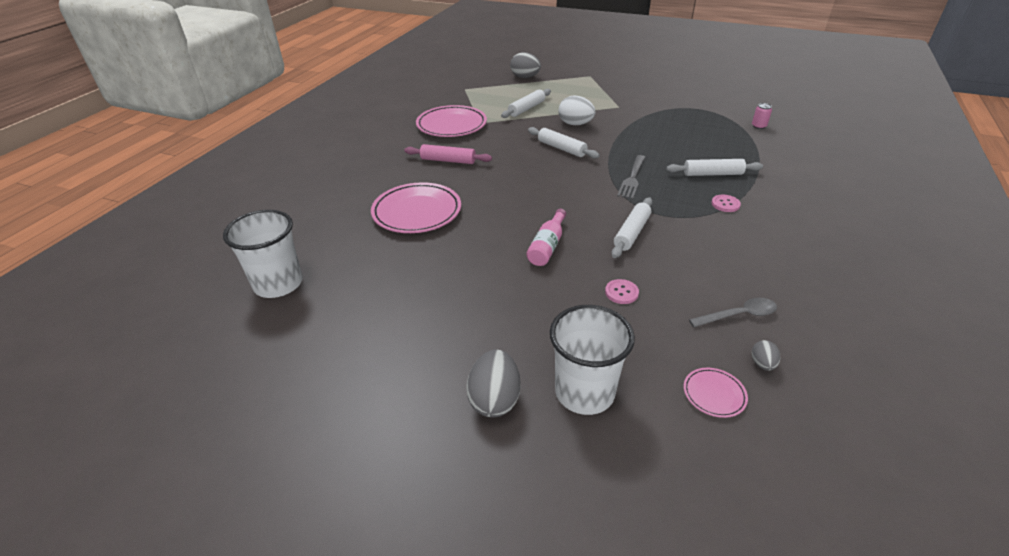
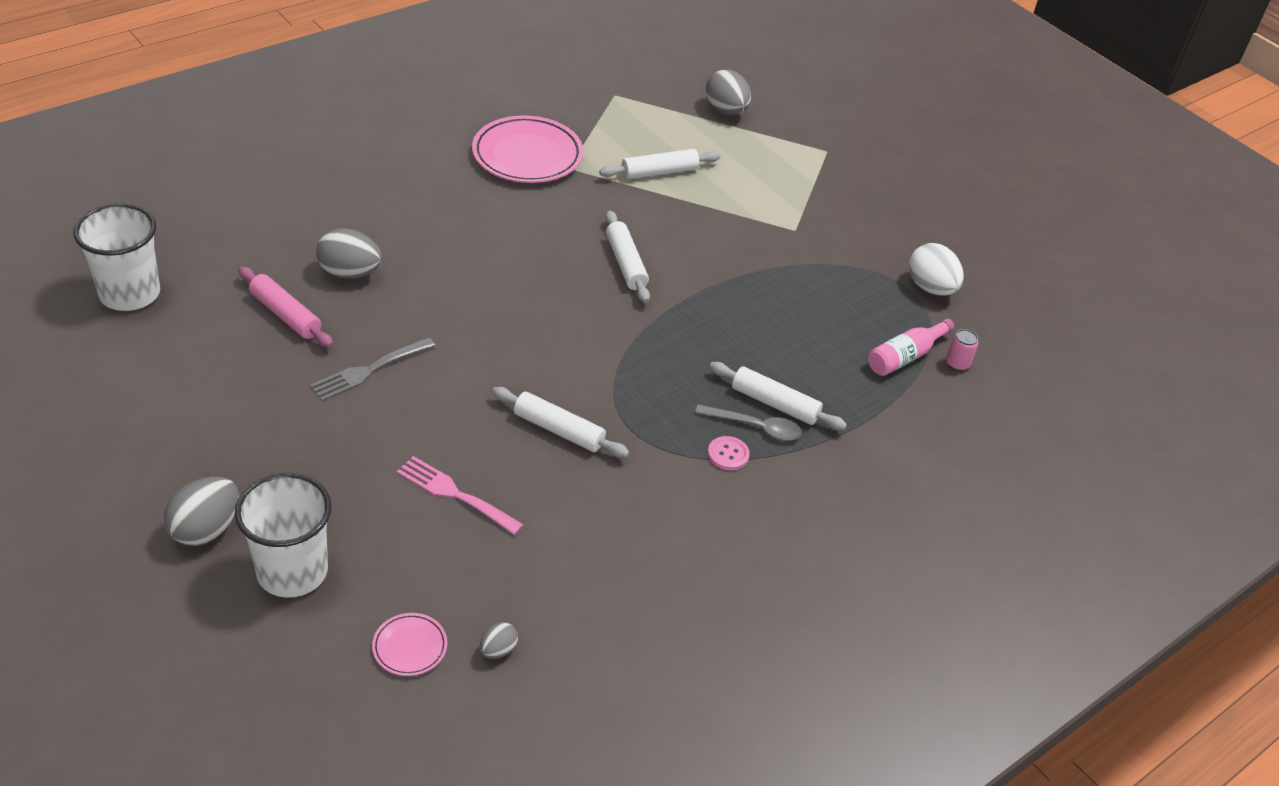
camera: 25 degrees right, 5 degrees up
(417, 212) = (349, 273): pink plate -> grey egg
(448, 160) = (462, 213): pink rolling pin -> pink rolling pin (285, 315)
(547, 246) = (442, 395): pink bottle -> pink bottle (905, 356)
(575, 124) = (694, 231): white egg -> white egg (930, 288)
(621, 292) = (454, 494): pink button -> pink fork
(631, 233) = (559, 430): white rolling pin -> white rolling pin turned 60 degrees clockwise
(632, 179) = (658, 356): grey fork -> grey fork (368, 371)
(738, 315) = (546, 590): grey spoon -> grey spoon (755, 427)

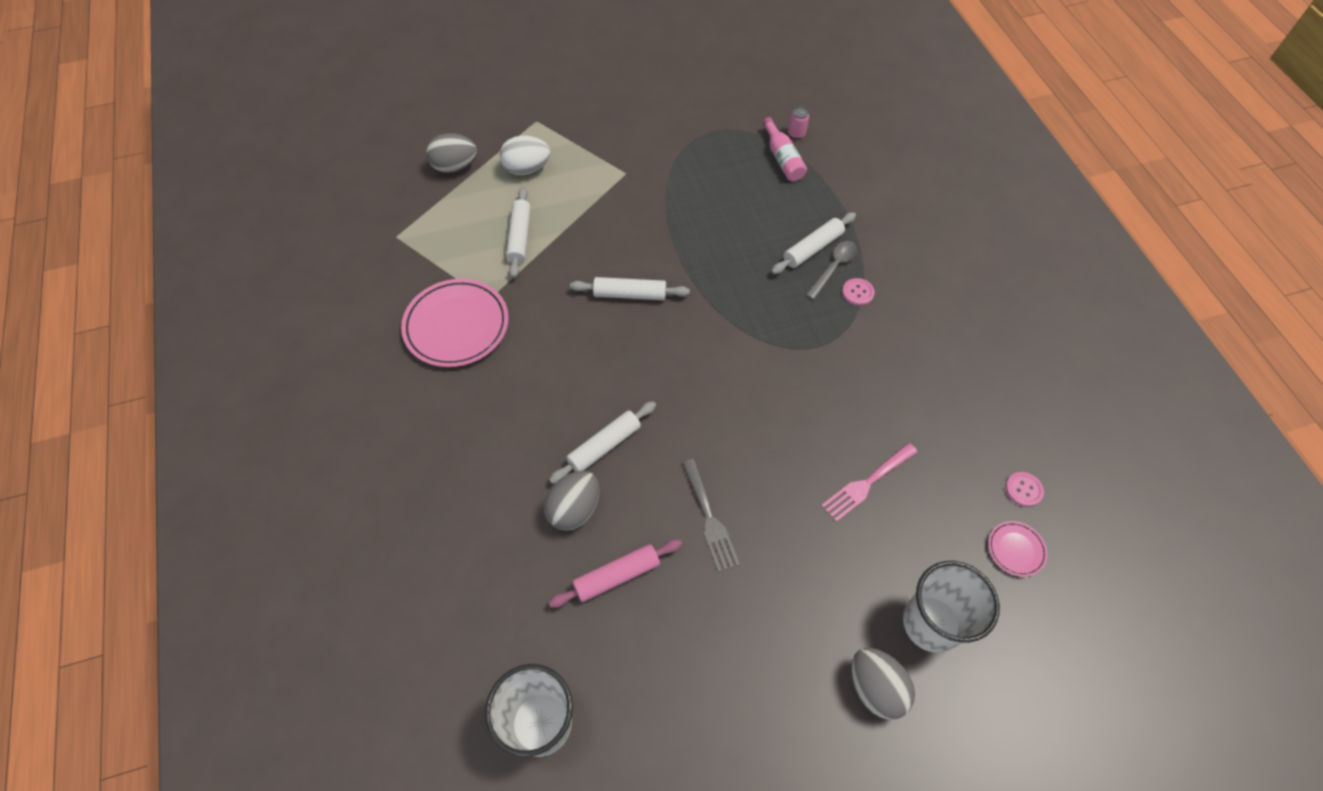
camera: 65 degrees left, 15 degrees up
(498, 650) = (1023, 490): grey egg -> pink button
(559, 430) = (811, 393): white rolling pin -> white rolling pin (604, 446)
(930, 288) = (716, 119): white egg -> white egg (527, 169)

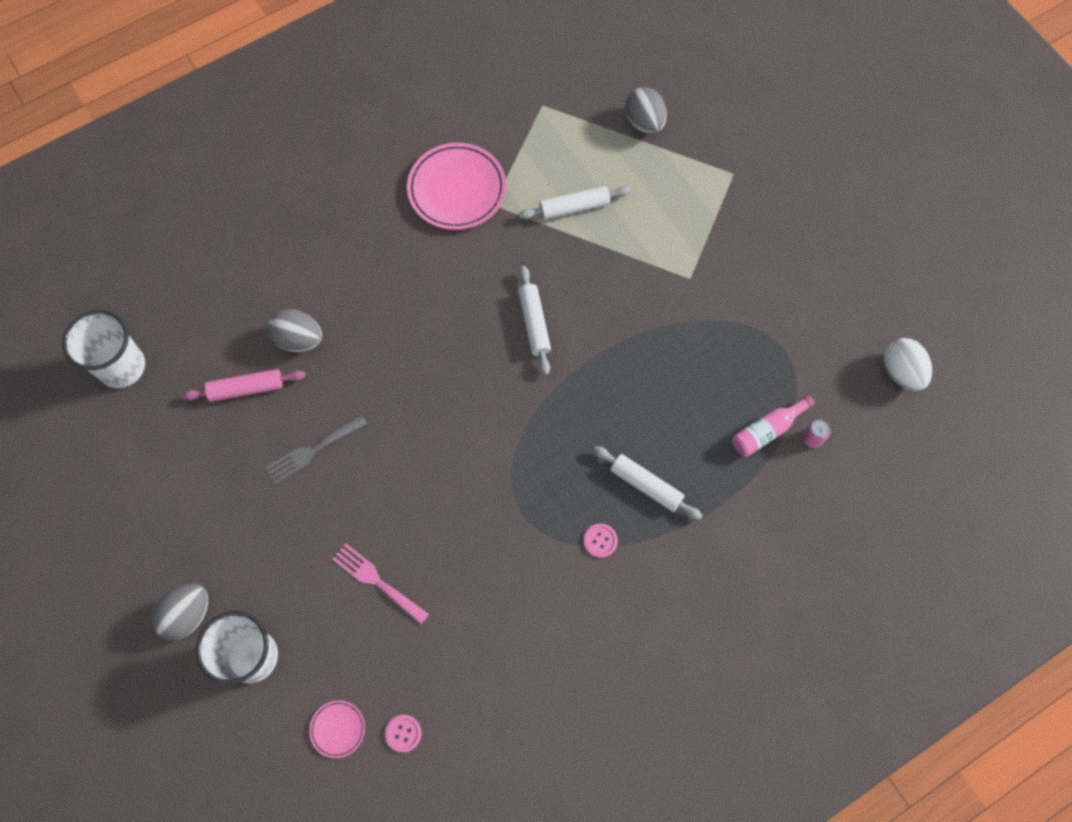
camera: 75 degrees right, 10 degrees up
(527, 169) = (663, 186): white egg -> white egg (901, 372)
(604, 446) = (364, 346): white rolling pin -> none
(617, 576) = (246, 389): pink rolling pin -> pink rolling pin turned 60 degrees counterclockwise
(834, 268) = (626, 511): grey spoon -> none

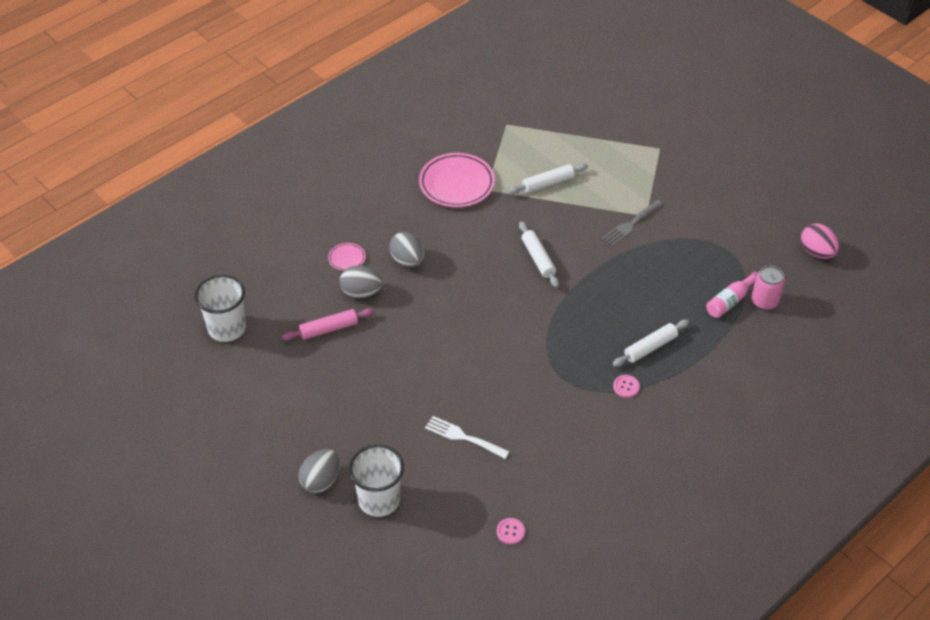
camera: 10 degrees left, 20 degrees down
(312, 450) = (391, 361): grey fork -> grey fork (631, 224)
(338, 729) = (459, 537): pink plate -> pink plate (347, 258)
(377, 581) = (463, 437): pink fork -> white fork
(644, 122) = (585, 125): grey egg -> grey egg (407, 260)
(646, 485) = (650, 347): white rolling pin -> white rolling pin turned 60 degrees counterclockwise
(812, 438) = (764, 301): pink can -> pink can, size x1.67
(901, 372) = (816, 252): white egg -> pink egg

